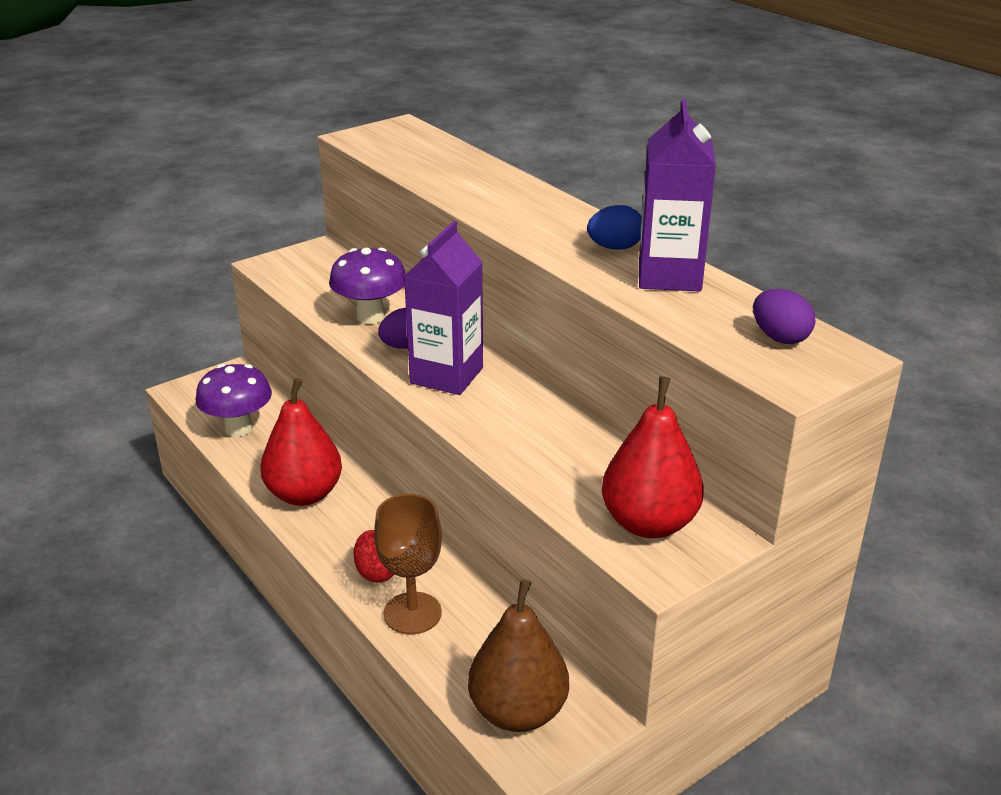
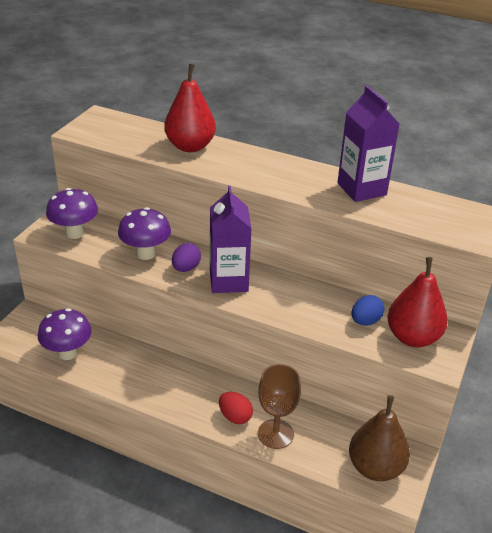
camera: 30 degrees left, 5 degrees up
(304, 494) = (149, 383): red pear -> red pear (190, 146)
(307, 273) = (75, 233): none -> purple mushroom
(614, 248) = (316, 177): blue egg -> blue egg (365, 321)
(779, 338) = (449, 214): purple egg -> none

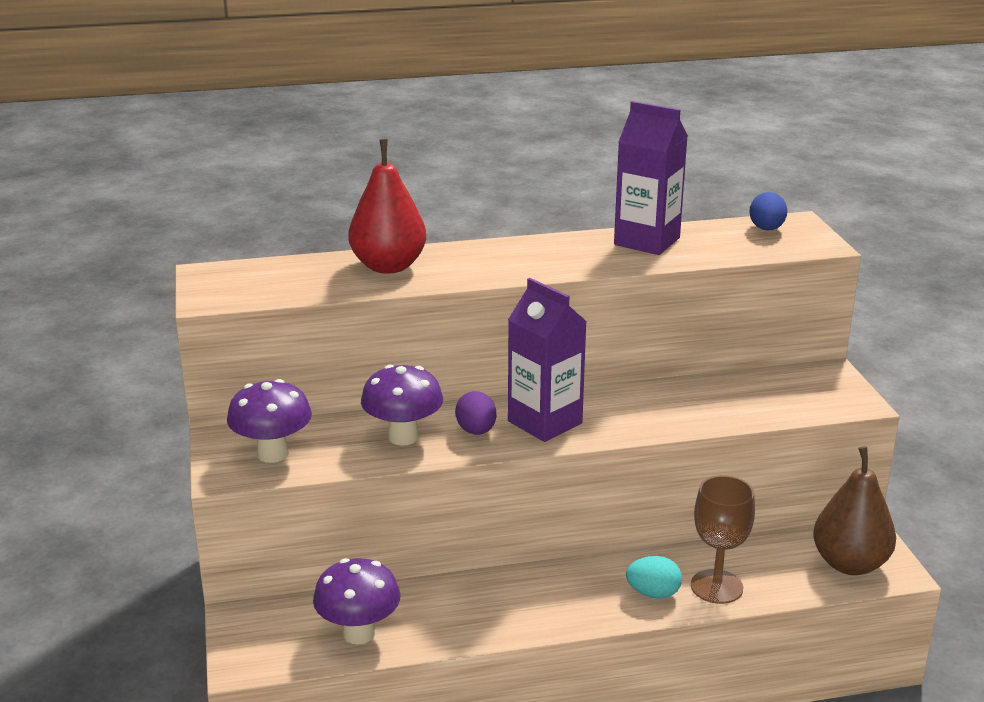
camera: 35 degrees left, 10 degrees down
(235, 417) = (653, 593): red egg -> turquoise egg
(365, 321) = (740, 397): blue egg -> blue egg (766, 229)
(413, 337) = (803, 391): red pear -> none

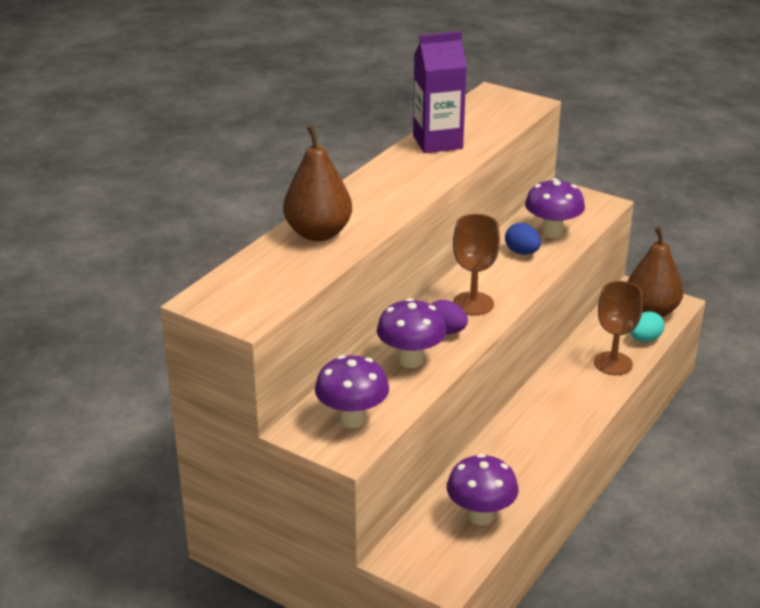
camera: 45 degrees left, 5 degrees up
(388, 266) = (318, 233): red pear -> brown pear
(545, 422) = (473, 303): purple carton -> brown goblet
(653, 593) = (590, 387): turquoise egg -> turquoise egg (644, 339)
(744, 402) = (552, 232): none -> purple mushroom
(766, 229) = (485, 104): blue egg -> blue egg (522, 252)

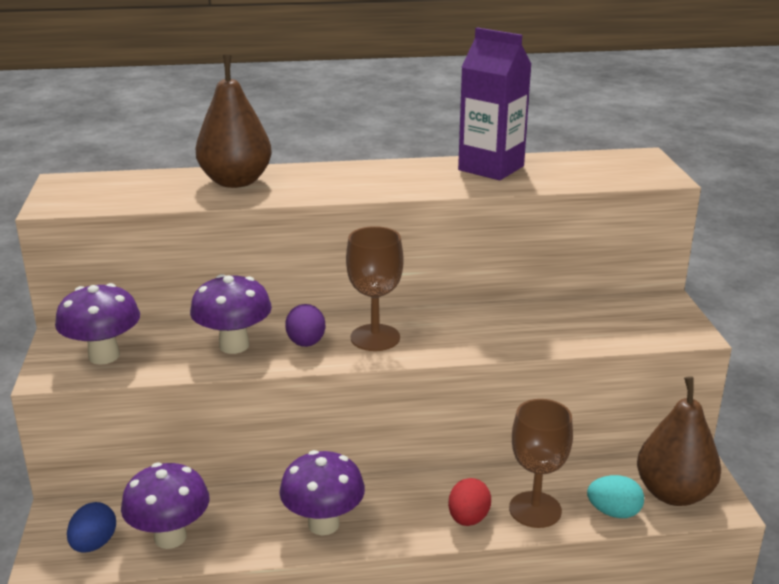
camera: 50 degrees right, 5 degrees down
(522, 252) = (509, 326): blue egg -> blue egg (94, 544)
(552, 232) = (576, 327): purple mushroom -> purple mushroom (323, 524)
(594, 390) = (468, 519): none -> red egg

